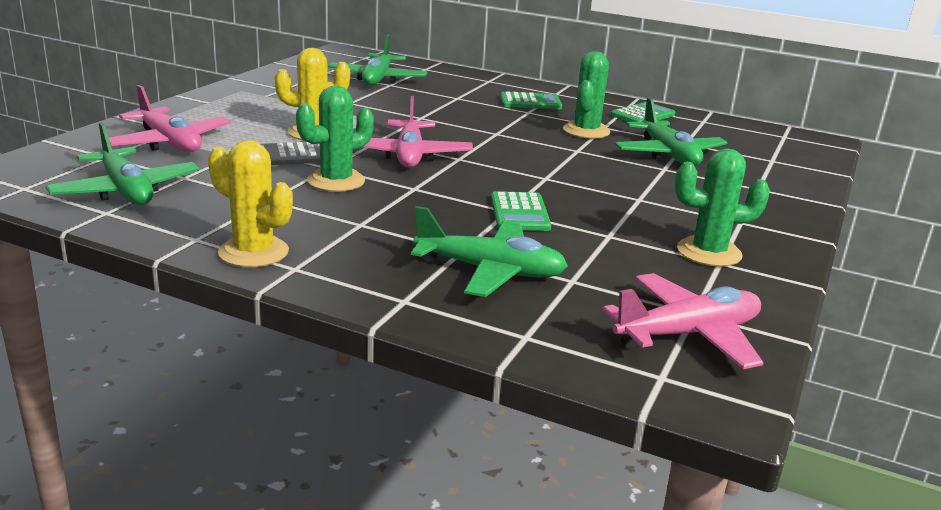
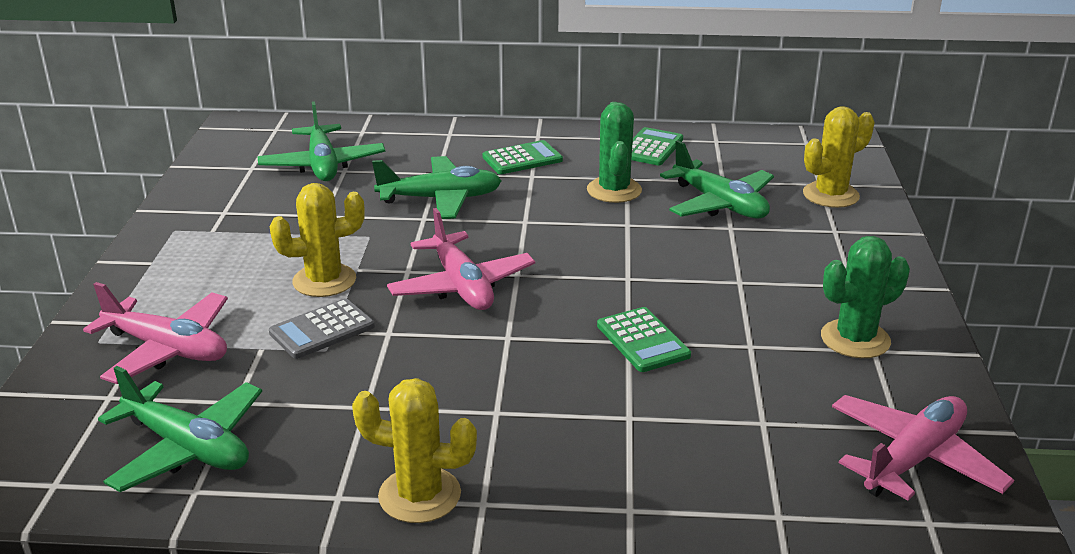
camera: 20 degrees left, 5 degrees up
(336, 181) = (416, 353): green cactus -> none
(490, 271) = (679, 437): green plane -> green plane (440, 199)
(775, 168) = (830, 195): none -> yellow cactus

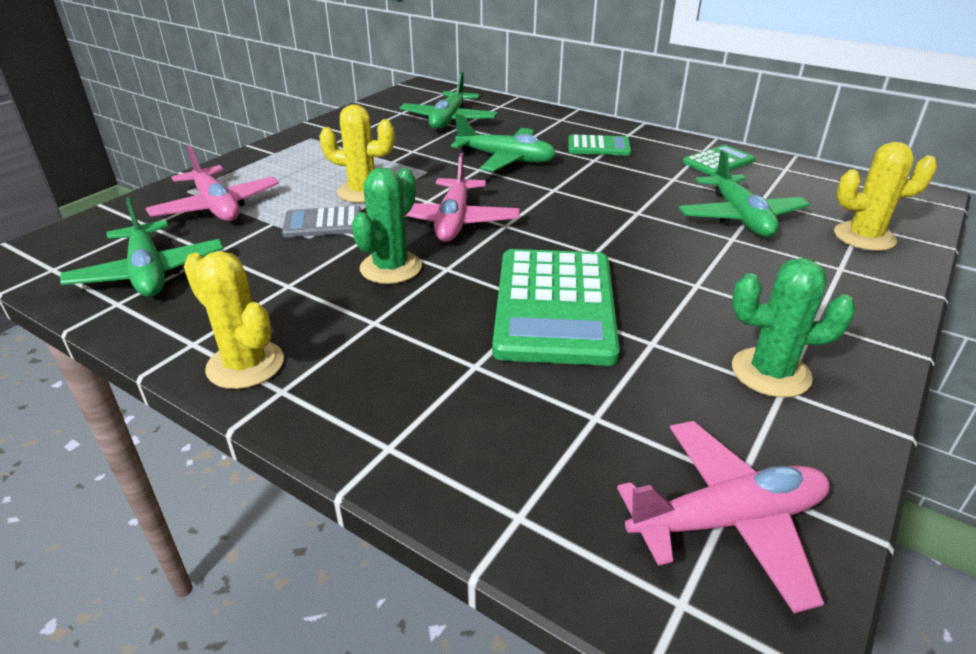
camera: 30 degrees right, 5 degrees up
(614, 190) = (652, 185): green cactus -> green cactus (391, 268)
(642, 341) = (554, 306): green calculator -> green calculator, size x1.97

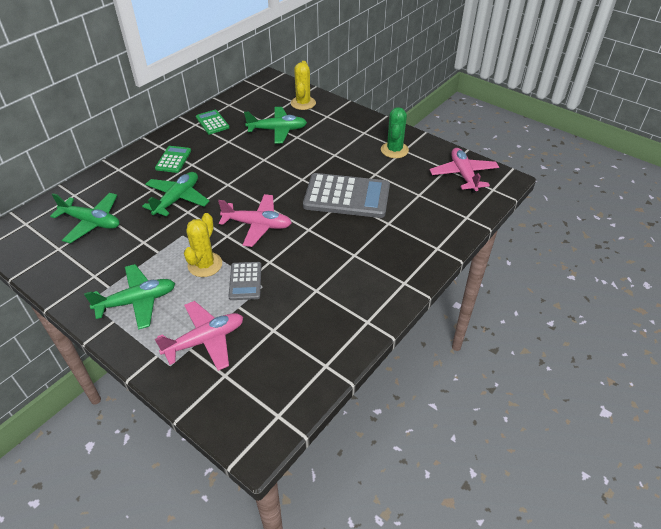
camera: 85 degrees left, 10 degrees up
(148, 273) = (293, 358): green plane -> green plane (137, 301)
(245, 365) = (386, 298): yellow cactus -> none
(391, 268) = (304, 250): green cactus -> none
(554, 306) = (347, 196): green calculator -> grey calculator

